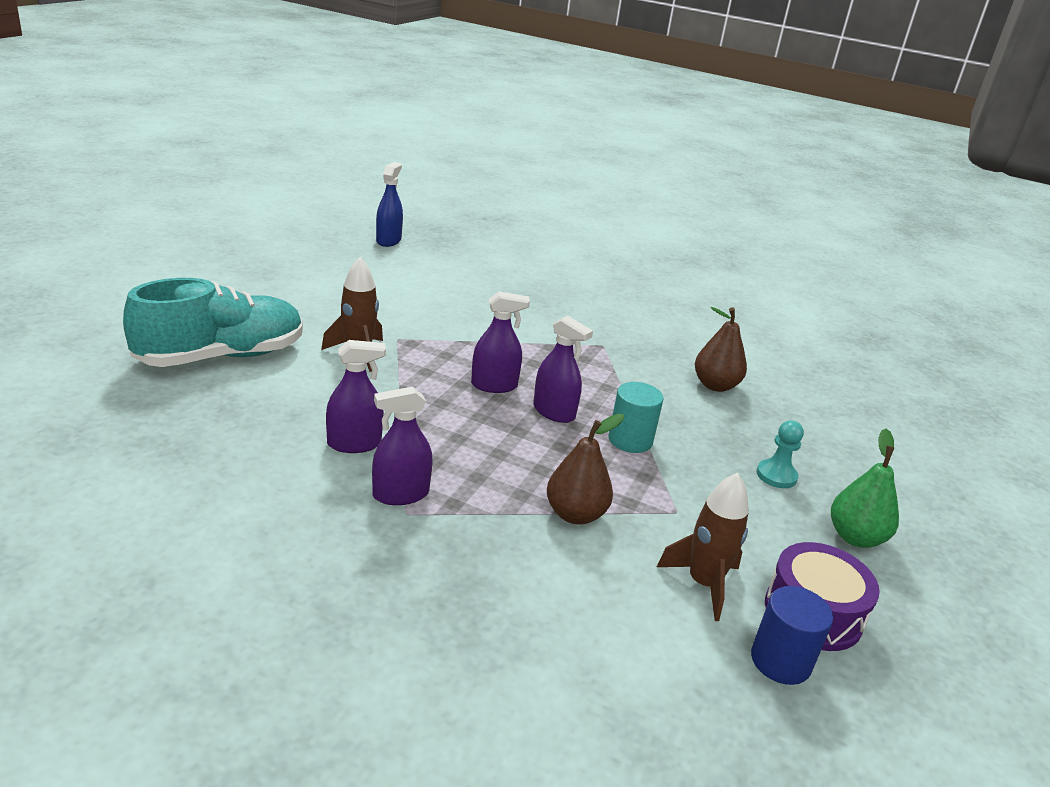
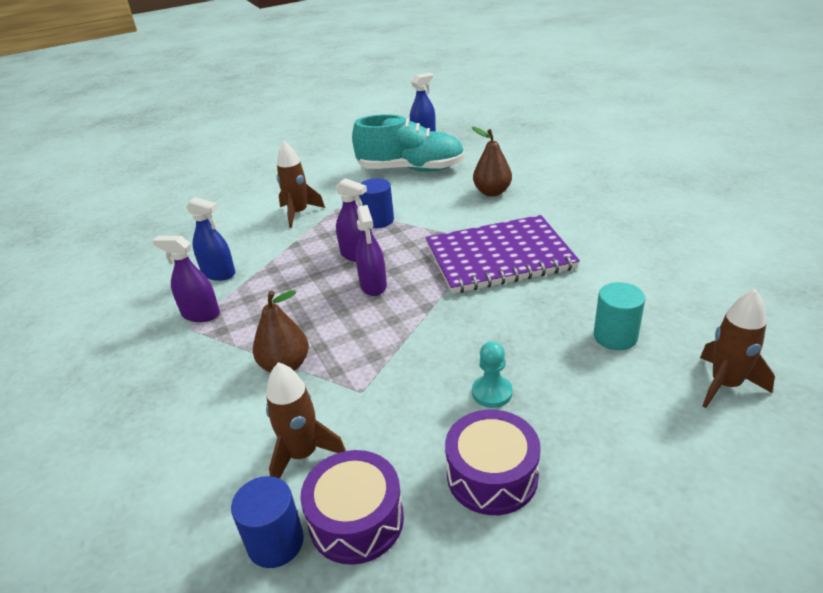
camera: 45 degrees right, 5 degrees up
(221, 356) = (221, 201): turquoise shoe -> turquoise shoe (411, 169)
(354, 444) = (218, 273): purple spray bottle -> blue spray bottle
(466, 344) = (378, 220): none -> blue cylinder
(630, 440) = (402, 323): turquoise cylinder -> turquoise cylinder (615, 336)
(633, 357) = (499, 257): none -> purple notebook
(715, 385) = (544, 298): brown pear -> brown pear (492, 192)
(855, 537) = (492, 475): green pear -> purple drum
(904, 418) = (725, 384): none -> brown rocket

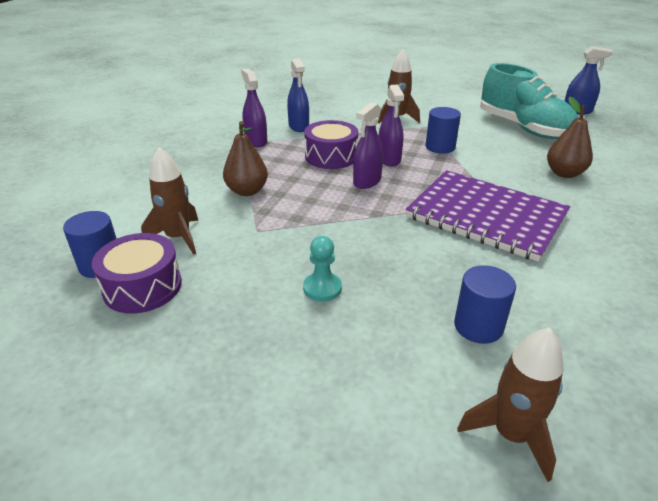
camera: 45 degrees right, 0 degrees up
(492, 475) = (236, 329): purple drum -> purple drum (331, 156)
(615, 336) = (478, 326): turquoise cylinder -> blue cylinder

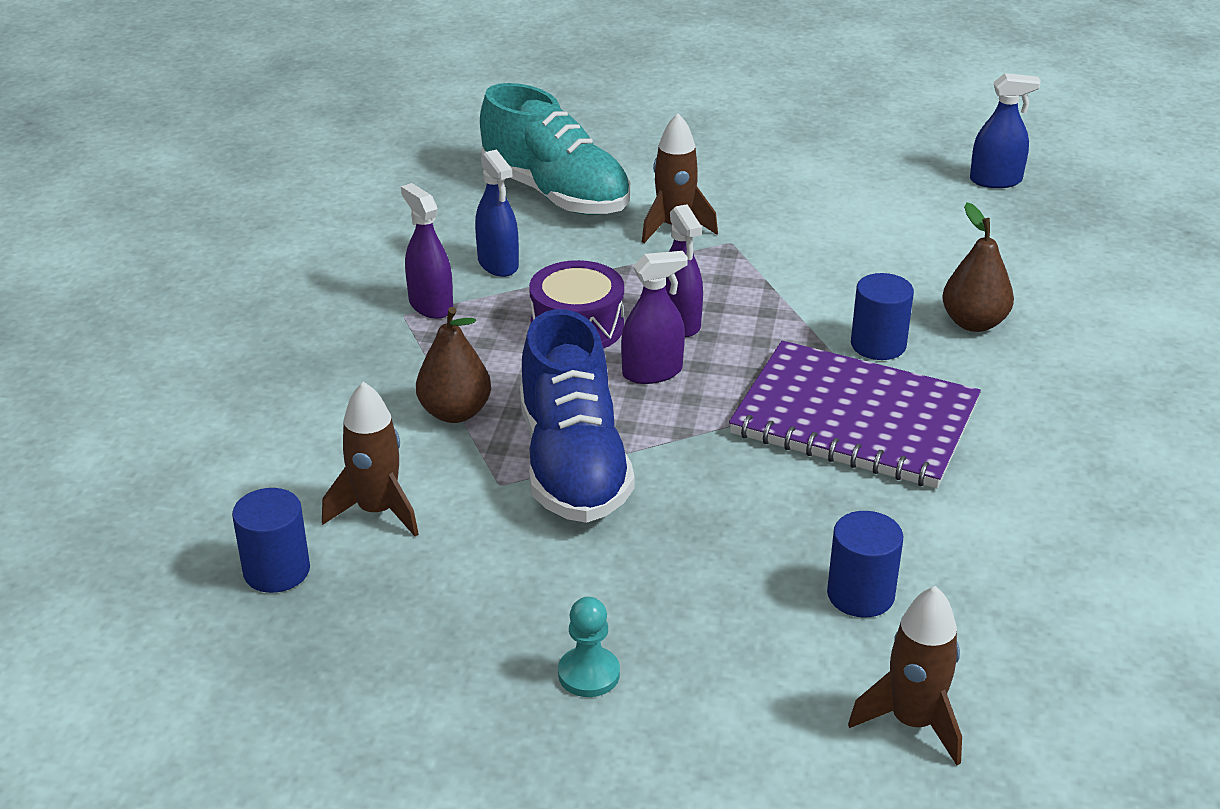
camera: 10 degrees left, 0 degrees up
(142, 287) = (361, 597): purple drum -> none
(305, 224) = (573, 464): none -> blue shoe
(322, 288) = (631, 566): turquoise pawn -> turquoise pawn (589, 674)
(367, 181) = (652, 372): purple spray bottle -> purple spray bottle turned 135 degrees counterclockwise
(440, 147) = (763, 287): blue cylinder -> blue cylinder (878, 345)
(523, 128) = (903, 230): turquoise shoe -> turquoise shoe (555, 194)

